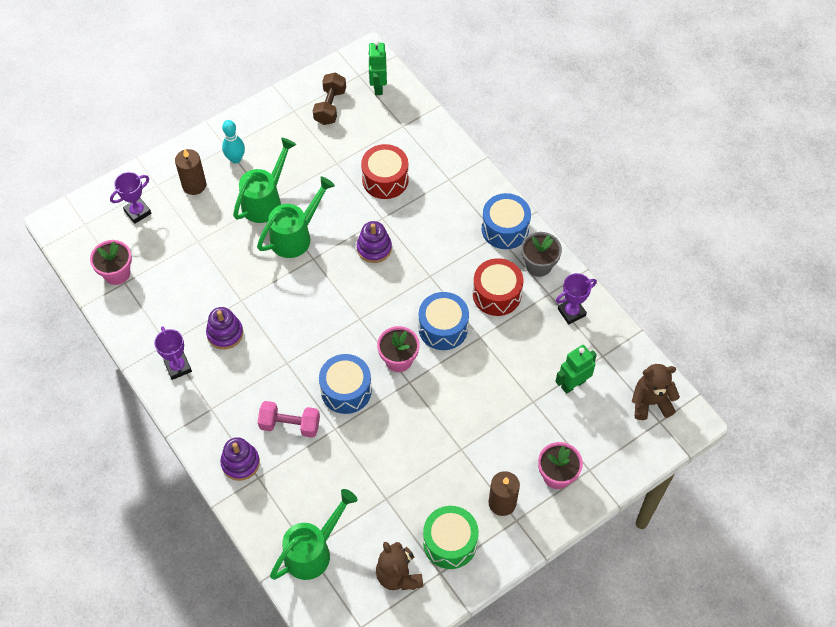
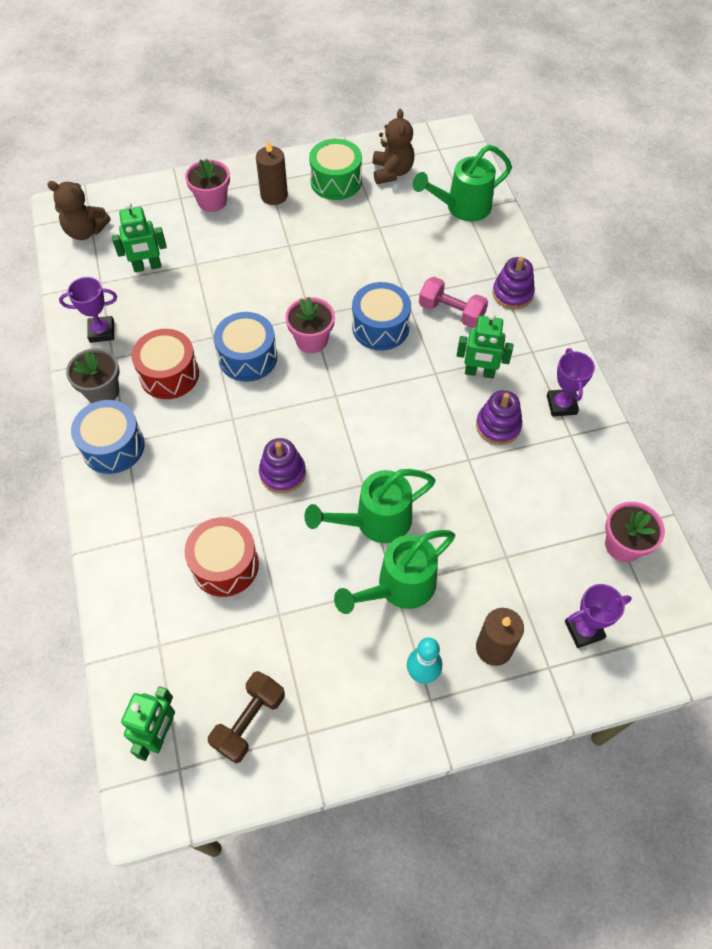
camera: 160 degrees left, 0 degrees up
(251, 374) = (479, 372): none -> green robot

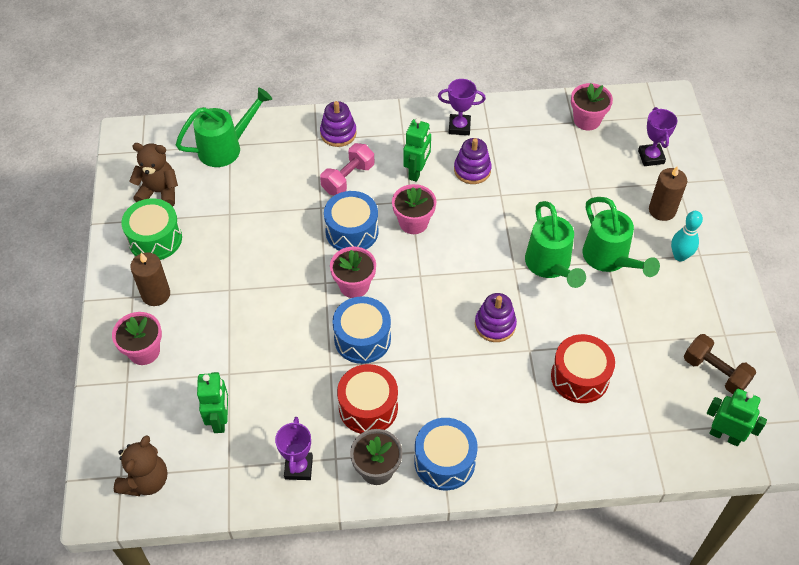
camera: 80 degrees left, 5 degrees down
(405, 379) = (413, 222): none -> pink flower pot
(462, 207) = (226, 148): green watering can -> green watering can turned 105 degrees counterclockwise

